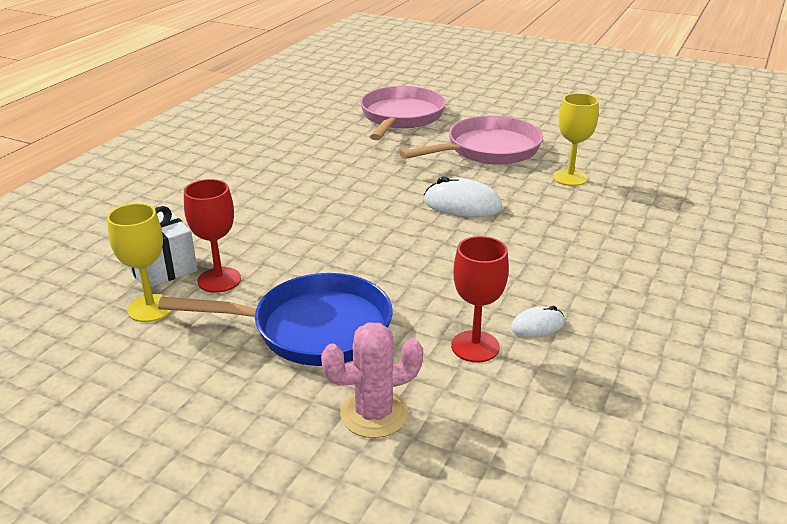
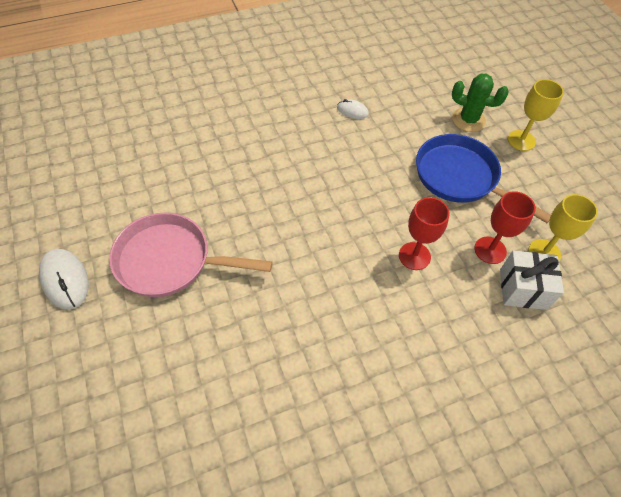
camera: 140 degrees left, 25 degrees up
(374, 414) = (468, 120): pink cactus -> green cactus
(401, 117) = (158, 380): pink pan -> none
(462, 205) = (275, 212): white mouse -> white mouse (65, 280)
(475, 346) = (393, 120): red goblet -> red goblet (414, 256)
(570, 178) = (173, 187): yellow goblet -> yellow goblet (521, 140)

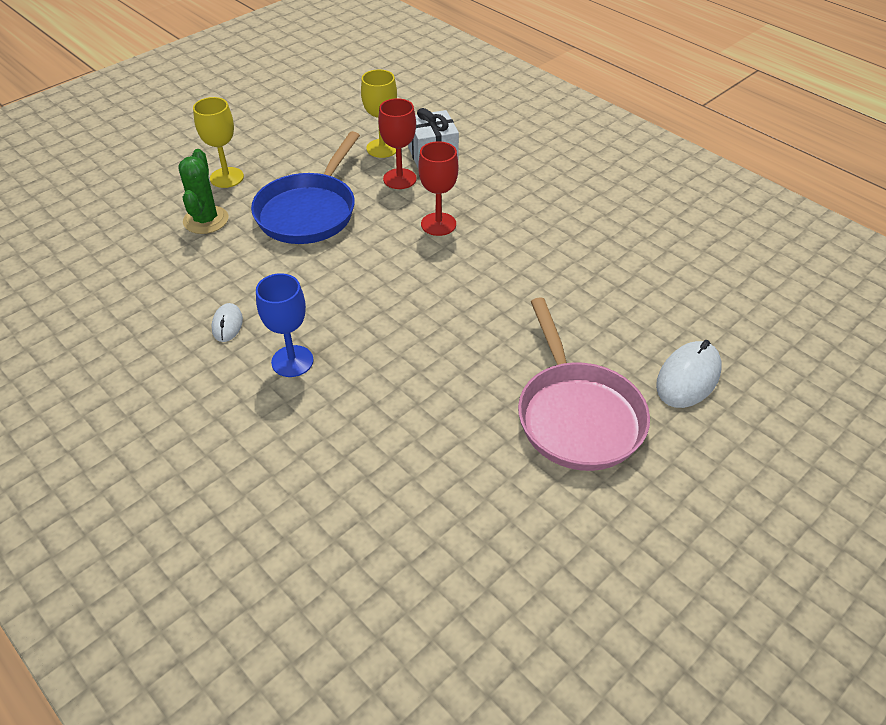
camera: 110 degrees left, 10 degrees down
(65, 280) = (678, 511): white mouse -> white mouse (688, 378)
(304, 132) = (292, 361): none -> blue goblet

